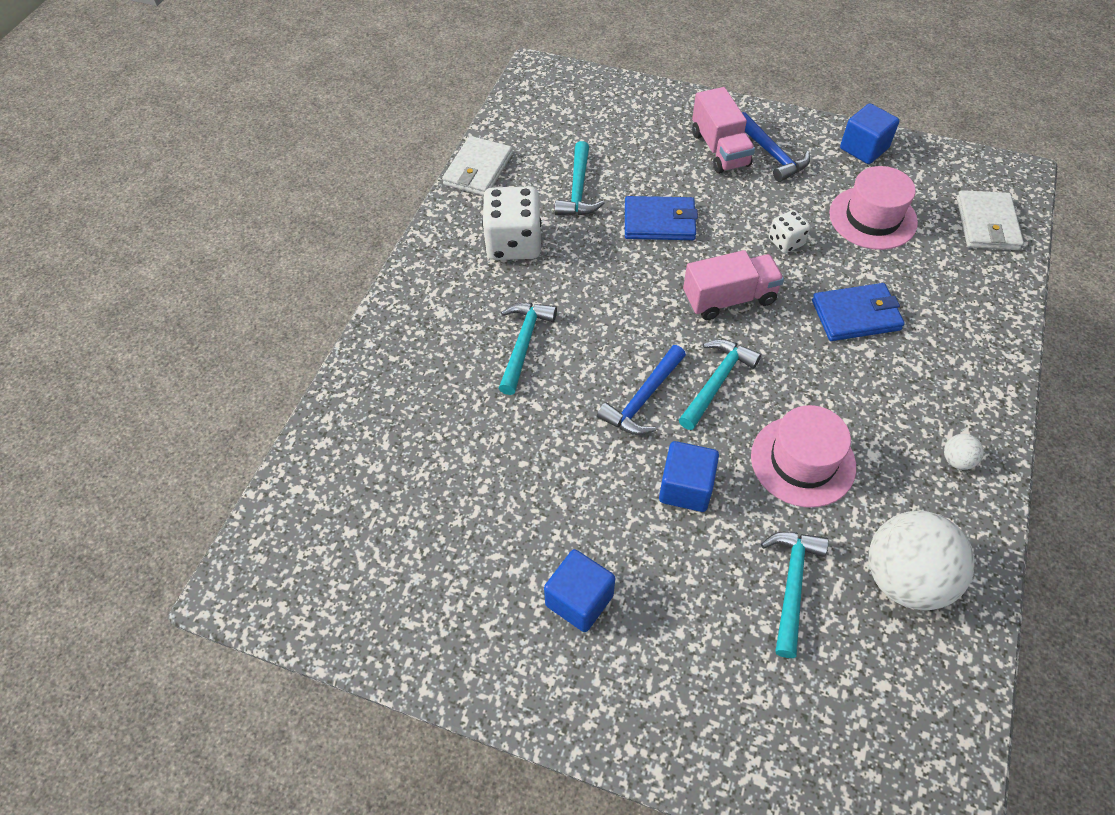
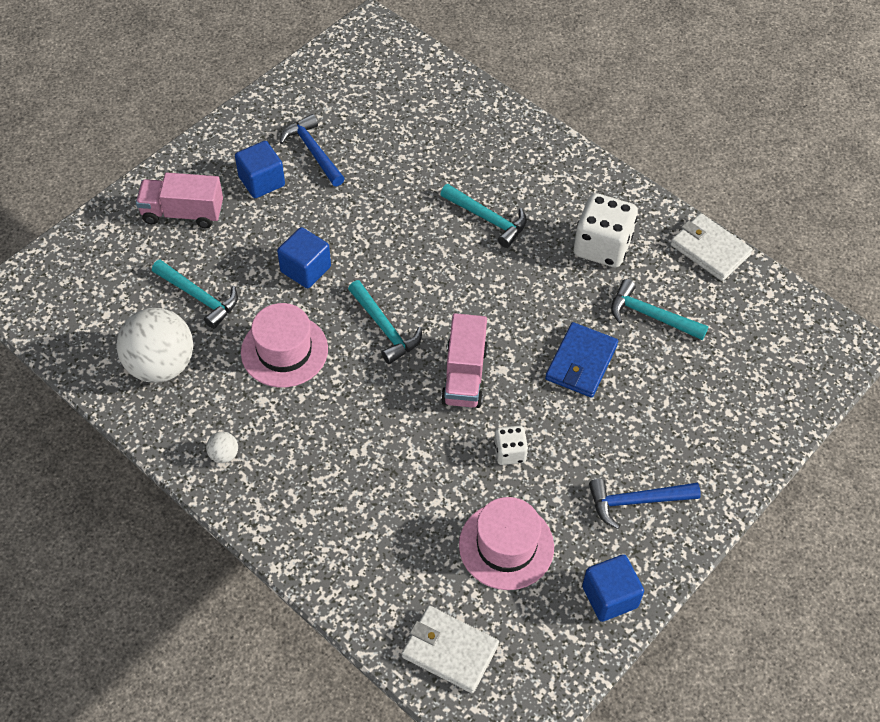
camera: 110 degrees right, 0 degrees up
(643, 399) = (394, 274): blue hammer -> blue hammer (313, 151)
(720, 149) = (662, 457): pink truck -> pink truck (183, 213)
(856, 315) = (398, 463): blue wallet -> none

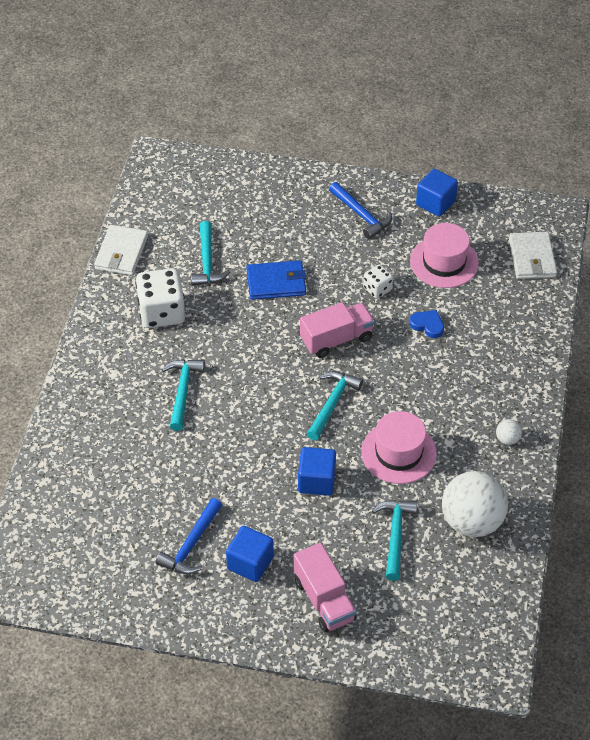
camera: 120 degrees left, 5 degrees down
(424, 471) = (427, 325): none -> blue heart

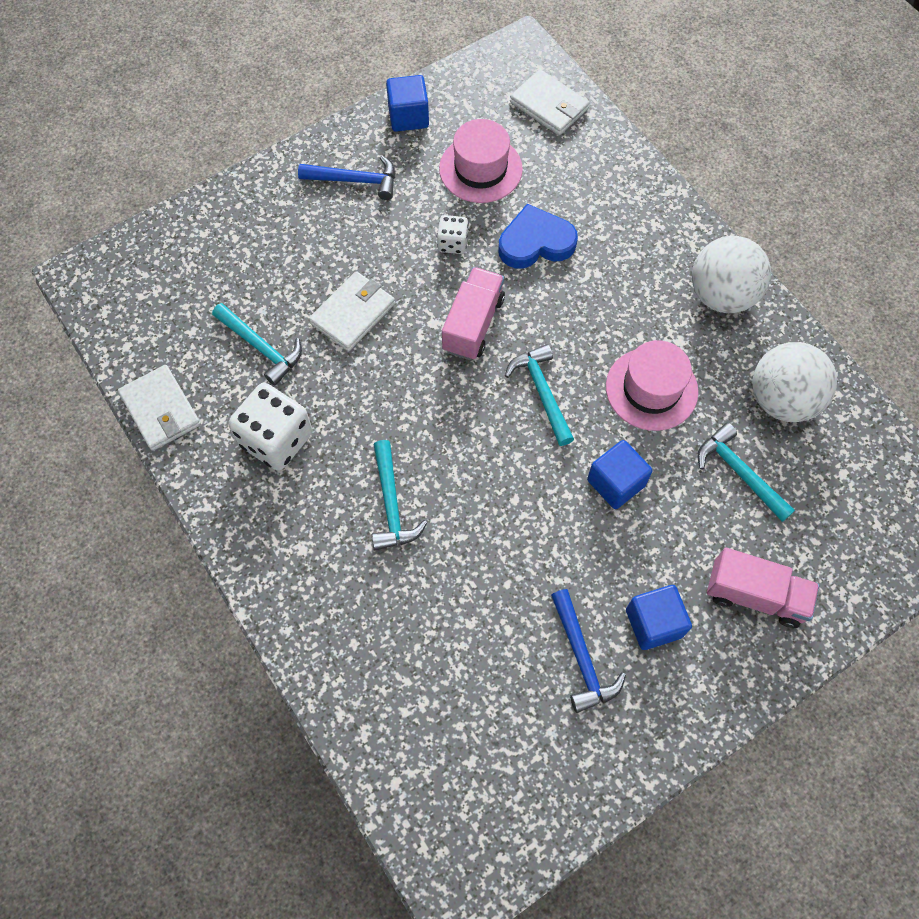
camera: 45 degrees left, 15 degrees up
(182, 391) = (391, 505): turquoise hammer -> turquoise hammer turned 150 degrees counterclockwise
(276, 282) = (353, 313): blue wallet -> white wallet
(427, 325) = (535, 242): blue heart -> blue heart, size x1.78
(507, 439) = (721, 295): white ball -> white ball, size x2.44

